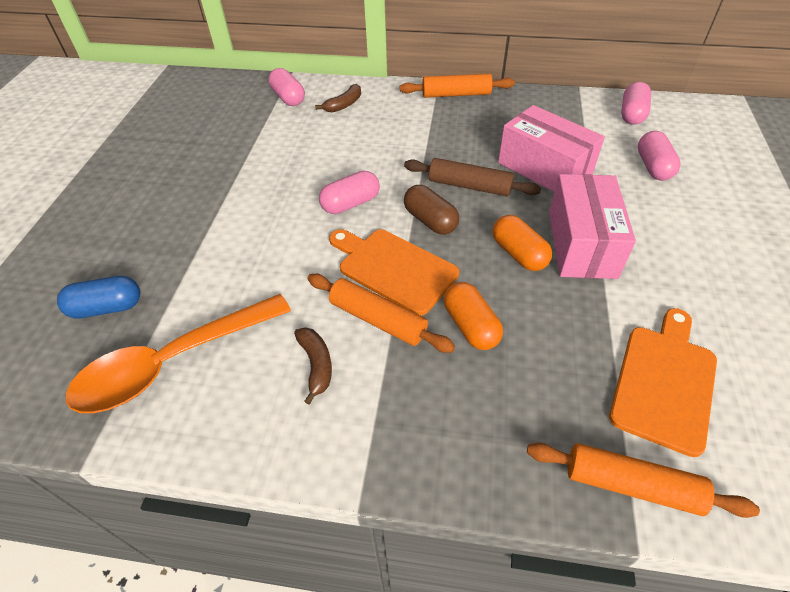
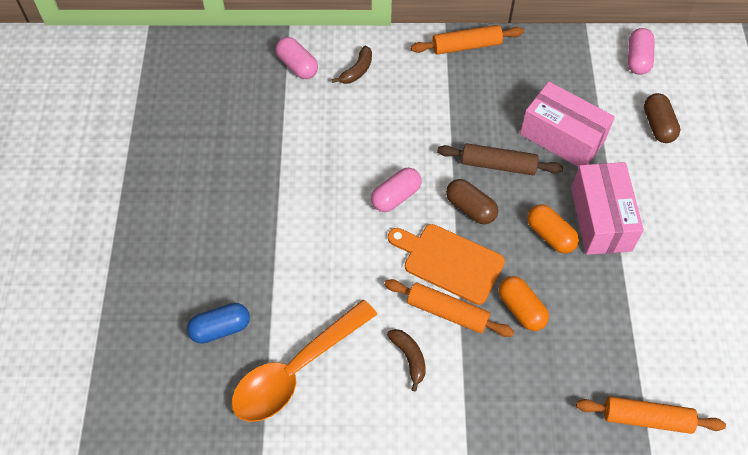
camera: 10 degrees left, 10 degrees up
(653, 167) = (658, 125): pink capsule -> brown capsule
(664, 382) = (668, 338): orange cutting board -> none

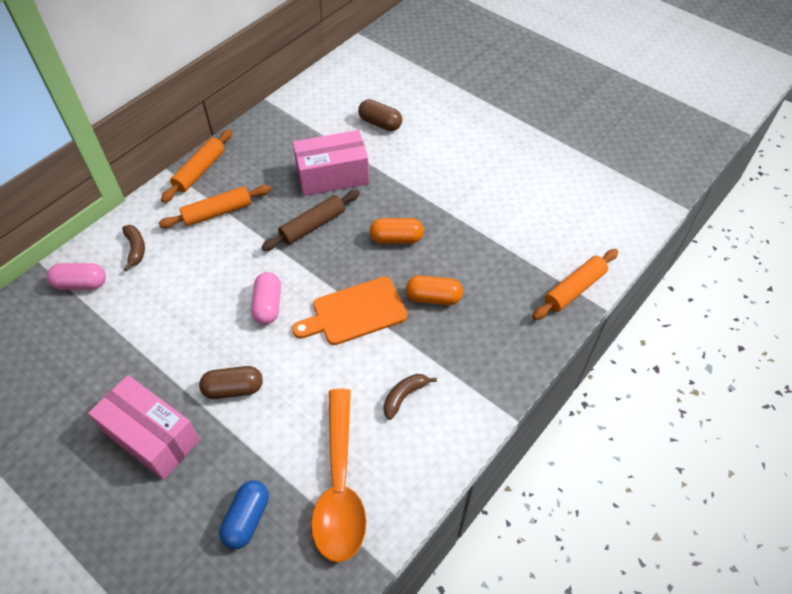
camera: 50 degrees left, 5 degrees down
(409, 358) = (404, 396): brown banana -> brown banana turned 60 degrees counterclockwise
(447, 312) = (392, 344): orange rolling pin -> orange rolling pin (217, 212)
(470, 208) = (327, 267): brown capsule -> brown capsule (233, 389)
(601, 219) = (413, 203): pink box -> pink box (152, 436)
(638, 59) = (322, 95): pink capsule -> none

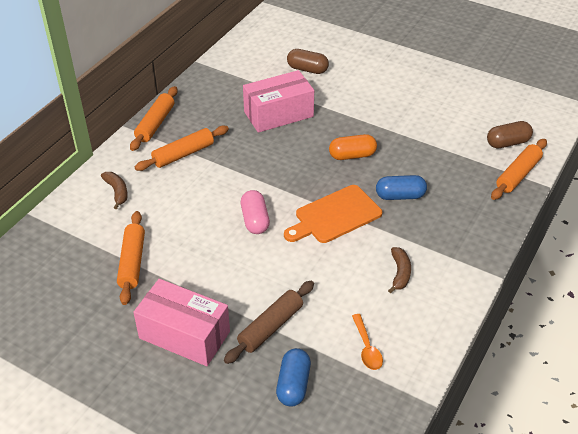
camera: 10 degrees left, 10 degrees down
(81, 284) = (75, 225): pink capsule -> none
(125, 338) = (132, 262): none -> orange rolling pin
(233, 389) = (246, 288): brown capsule -> brown capsule (507, 143)
(312, 226) = (274, 154): brown rolling pin -> brown rolling pin (270, 327)
(340, 486) = (367, 348): orange spoon -> orange spoon, size x0.44
(404, 396) = (400, 273): brown banana -> brown banana turned 150 degrees clockwise
(433, 297) = (400, 196): orange capsule -> blue capsule

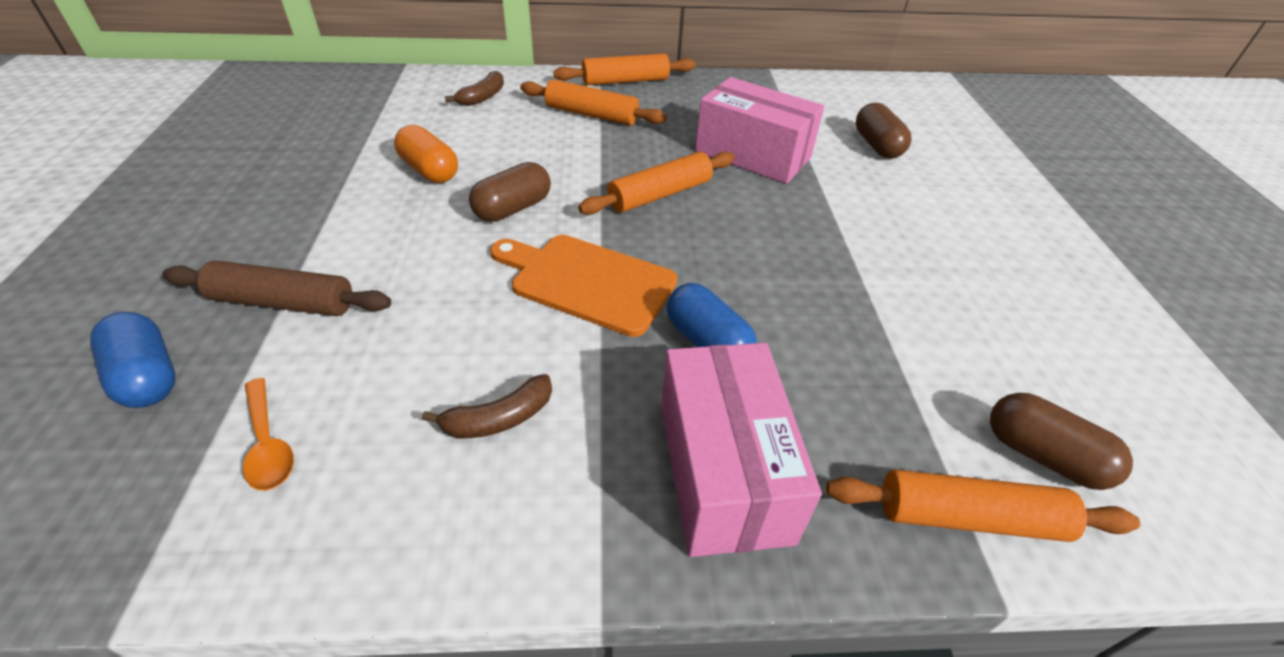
camera: 55 degrees right, 0 degrees up
(132, 262) = (363, 145): orange rolling pin -> orange rolling pin (660, 195)
(184, 335) = (239, 228): pink box -> pink box (723, 470)
(255, 220) = (513, 208): pink capsule -> brown capsule
(293, 385) = (147, 376): blue capsule -> blue capsule turned 75 degrees clockwise
(352, 155) = (747, 250): orange capsule -> orange capsule (429, 170)
(367, 348) = (268, 443): orange spoon -> orange spoon turned 75 degrees counterclockwise

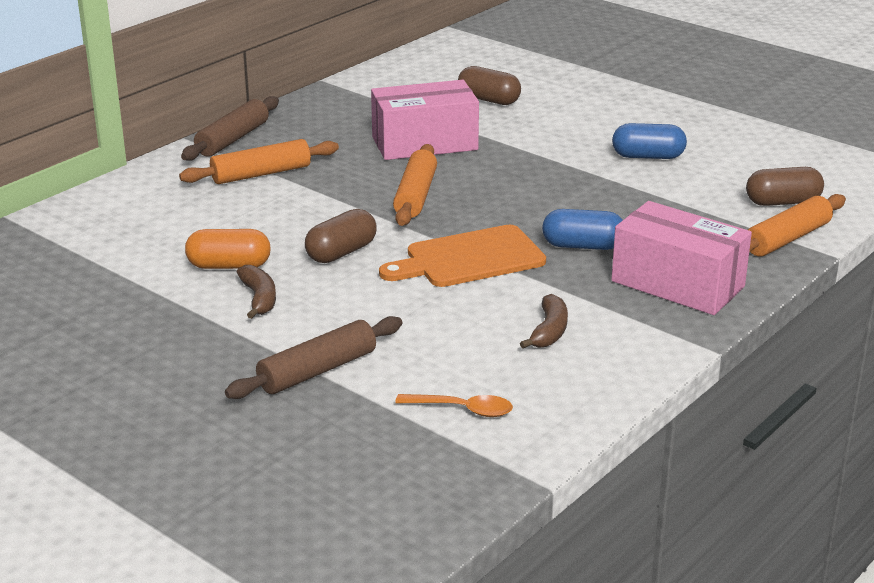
camera: 45 degrees left, 15 degrees down
(147, 376) = (327, 439): blue capsule -> blue capsule (648, 156)
(483, 97) = (144, 205): brown banana -> brown banana (259, 298)
(513, 208) = (341, 252): brown capsule -> brown capsule turned 45 degrees clockwise
(625, 81) = (233, 139): orange rolling pin -> brown rolling pin

